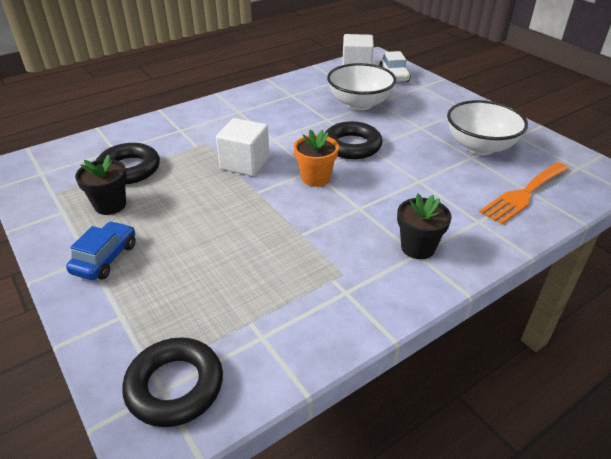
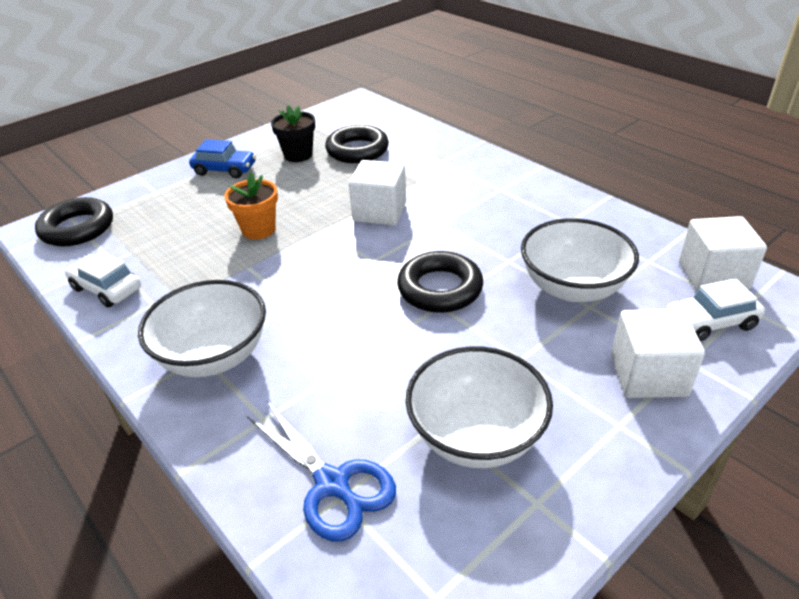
camera: 85 degrees right, 0 degrees up
(314, 332) = (107, 288): none -> white car
(315, 178) = (355, 265): orange flower pot -> orange flower pot (258, 229)
(417, 247) = (214, 356): black flower pot -> white bowl
(432, 97) = (648, 375): none -> white cube
(524, 194) = (332, 484): orange fork -> blue scissors

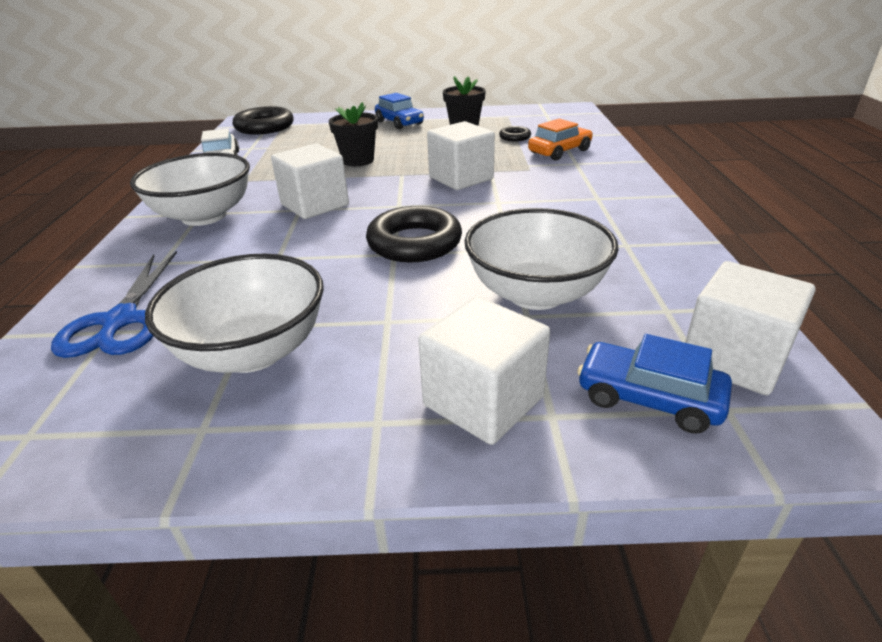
camera: 40 degrees right, 5 degrees down
(258, 229) = (358, 160): orange flower pot -> black flower pot
(301, 293) = (315, 205): none -> white cube
(357, 150) = (514, 137): black ring -> black ring, size x0.49
(414, 153) = (559, 151): none -> orange car
(710, 322) = (648, 398): white car -> blue car

